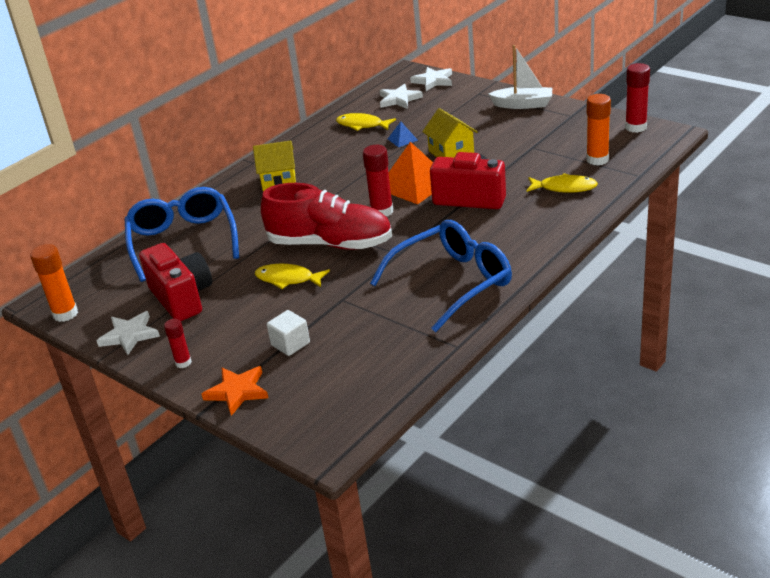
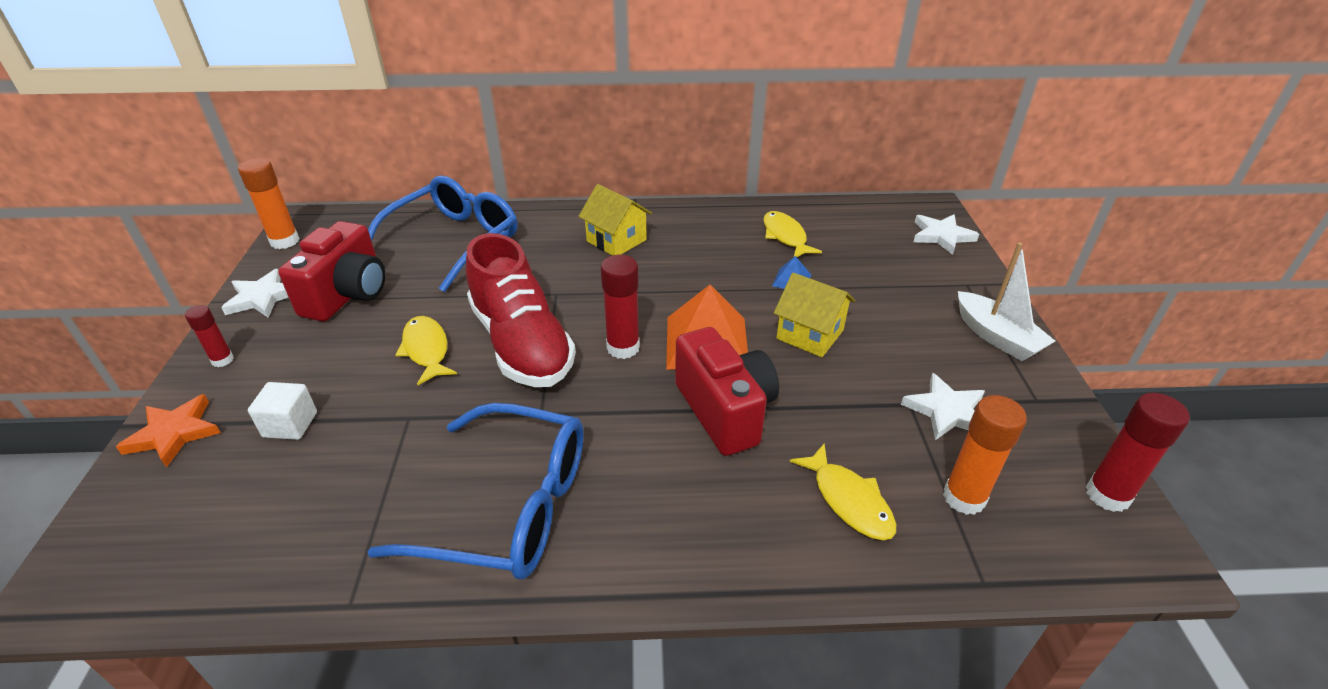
camera: 45 degrees right, 5 degrees up
(399, 99) = (869, 233): white star -> white star (946, 411)
(451, 152) = (810, 334): yellow house -> yellow house turned 75 degrees counterclockwise

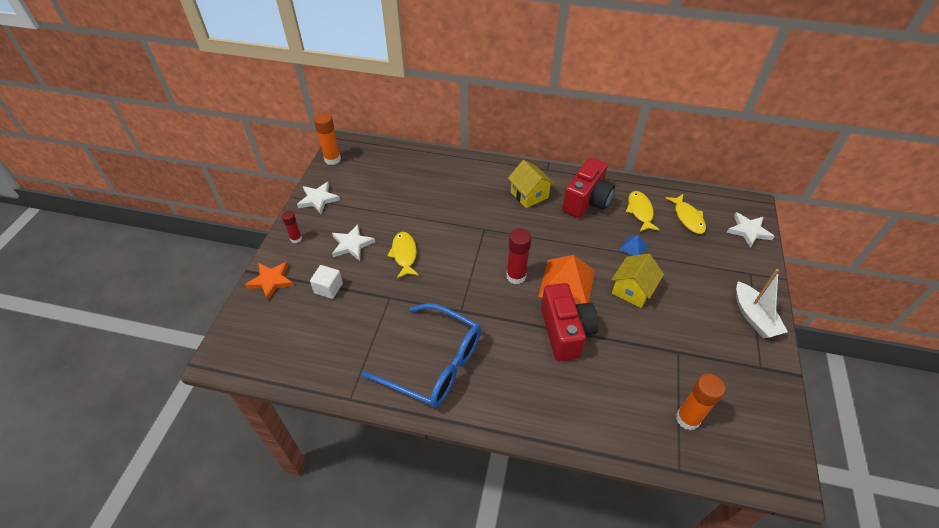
camera: 15 degrees right, 10 degrees up
(348, 295) = (365, 206): red camera -> red camera (586, 201)
(454, 241) = (430, 177): blue glasses -> none
(521, 343) = (458, 261): red shoe -> none
(810, 334) = (632, 290): yellow house -> yellow house turned 75 degrees clockwise
(849, 500) = (620, 404): yellow fish -> yellow fish (687, 218)
(946, 411) = (699, 362): white star -> white star (352, 244)
(1107, 495) = (776, 438): red glue stick -> none

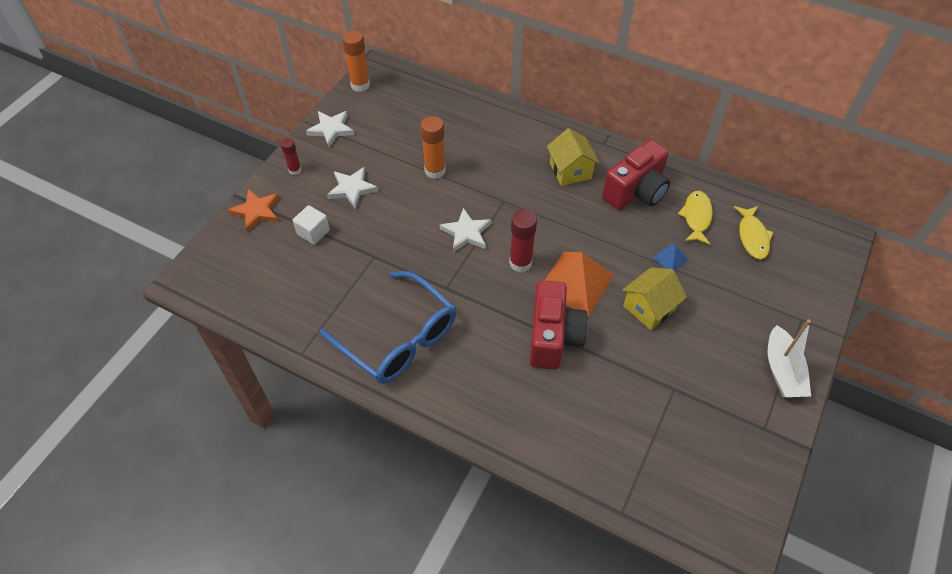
camera: 15 degrees right, 5 degrees up
(404, 254) = (405, 212): yellow fish -> none
(687, 419) = (654, 463): orange glue stick -> orange glue stick (435, 171)
(748, 231) = (822, 268): white star -> white star (466, 233)

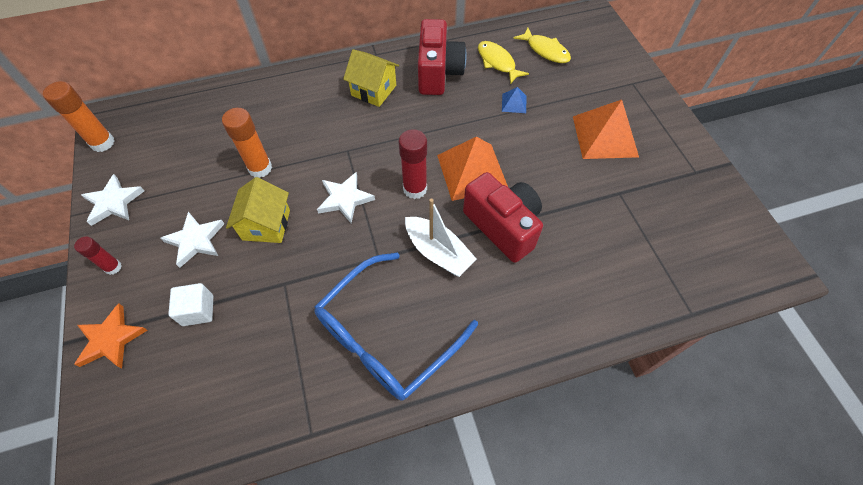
camera: 45 degrees left, 5 degrees up
(398, 338) = (386, 336): blue glasses -> blue glasses turned 135 degrees clockwise
(649, 308) = (540, 149): yellow house -> yellow house (266, 225)
(717, 340) = (605, 136): none -> orange pyramid
(782, 371) = (661, 125): white boat -> white boat (438, 252)

